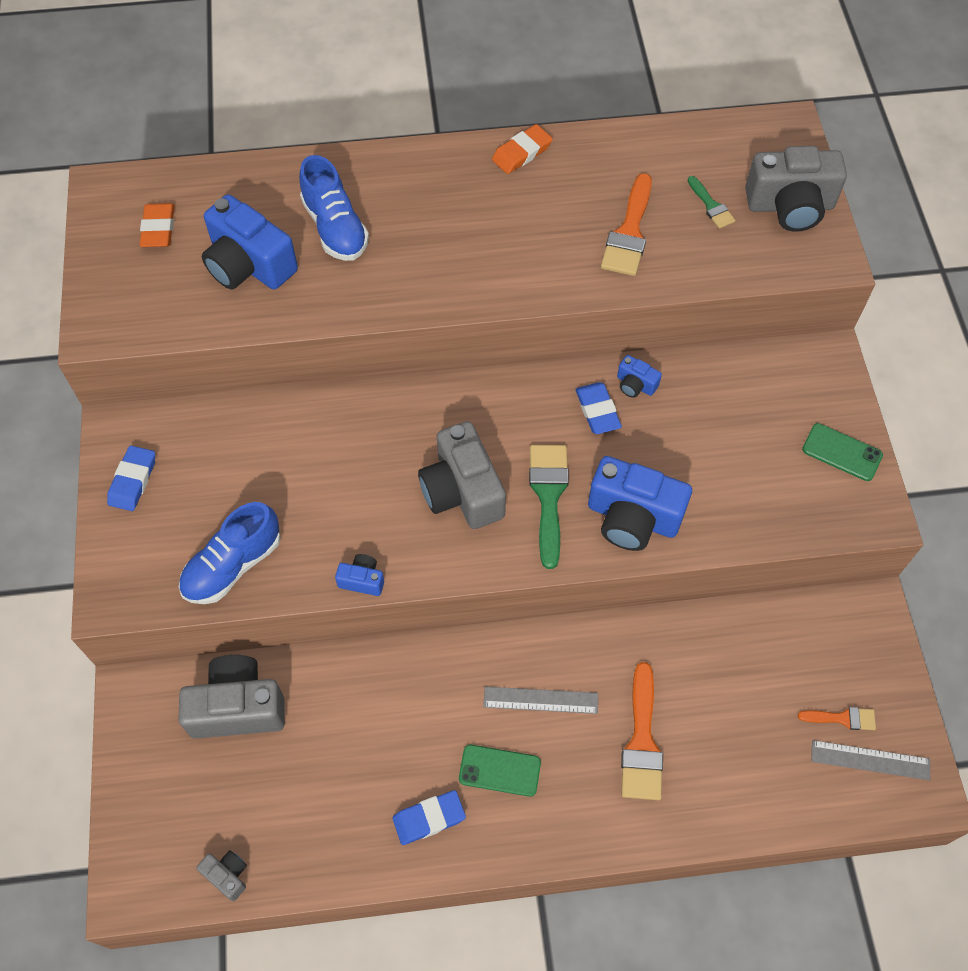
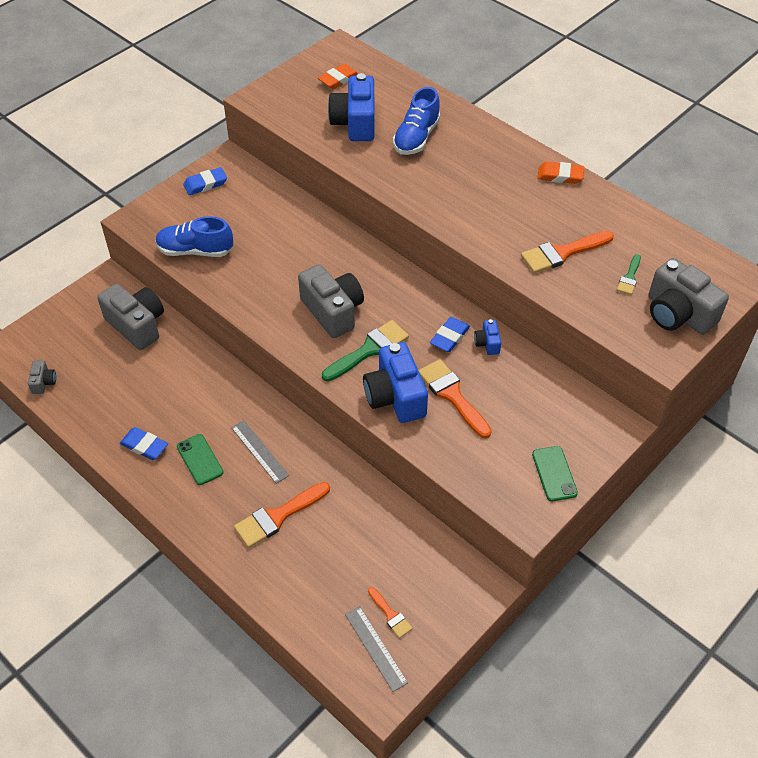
camera: 50 degrees right, 10 degrees down
(362, 580) = (236, 305): blue camera -> none
(462, 491) = (333, 311): grey camera -> grey camera turned 120 degrees clockwise
(675, 465) = (452, 395): none -> orange brush

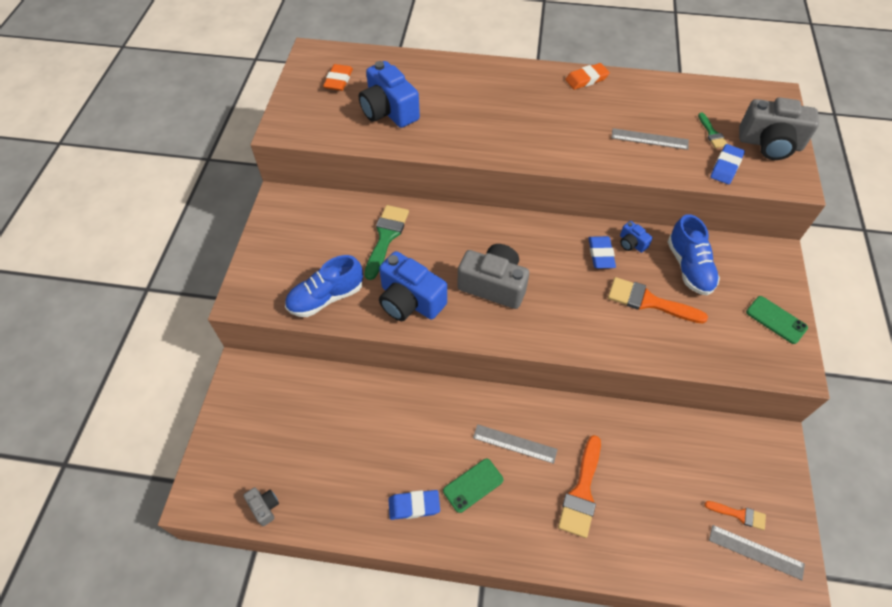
camera: 35 degrees left, 5 degrees up
(137, 325) = (306, 396): grey camera -> none
(200, 459) = (473, 485): green phone -> green phone turned 60 degrees counterclockwise
(205, 184) = (279, 231): blue eraser -> blue eraser (726, 167)
(369, 350) = (553, 301): green brush -> green brush (386, 237)
(395, 396) = (610, 329): blue camera -> blue camera (410, 301)
(416, 138) = (450, 100): blue shoe -> blue shoe (689, 267)
(562, 253) = (649, 139): orange brush -> grey ruler

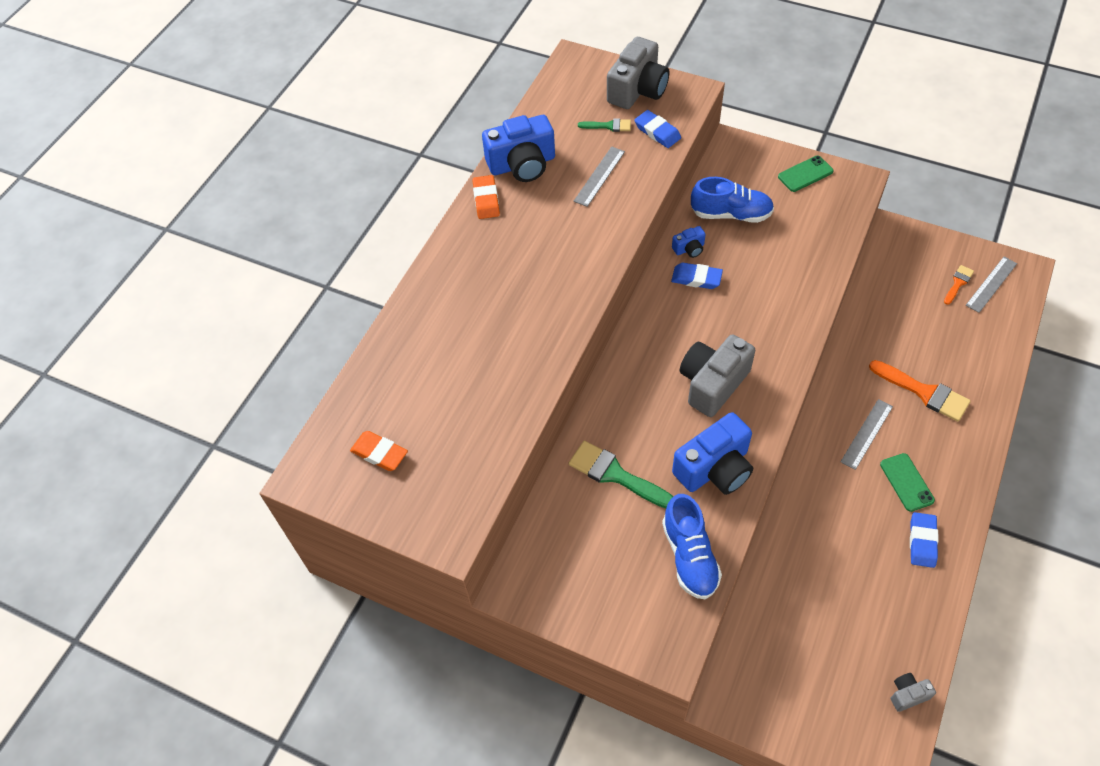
camera: 70 degrees left, 0 degrees up
(389, 111) = (462, 406): blue camera -> blue camera (522, 164)
(648, 301) = (764, 259): orange brush -> none

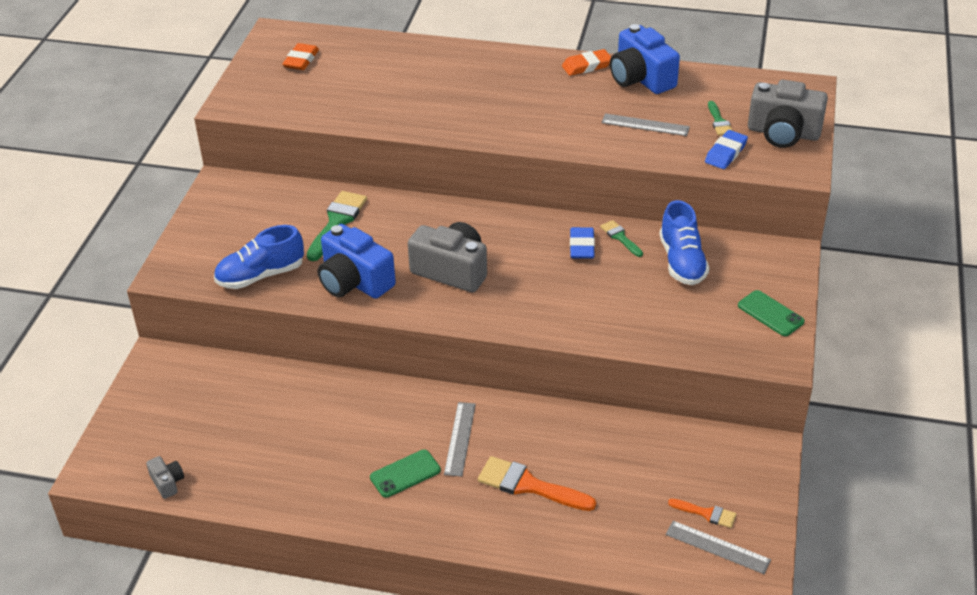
camera: 75 degrees right, 15 degrees down
(689, 249) = (620, 237): blue camera -> green brush
(866, 434) = (460, 438): grey ruler -> grey ruler turned 75 degrees clockwise
(922, 541) = (335, 489): blue eraser -> none
(924, 392) = (528, 485): orange brush -> orange brush turned 90 degrees clockwise

